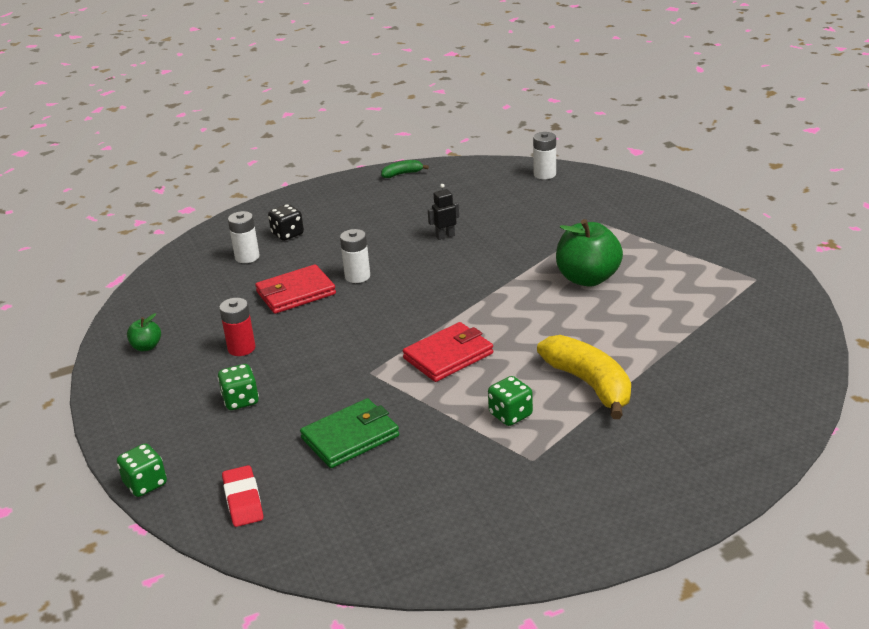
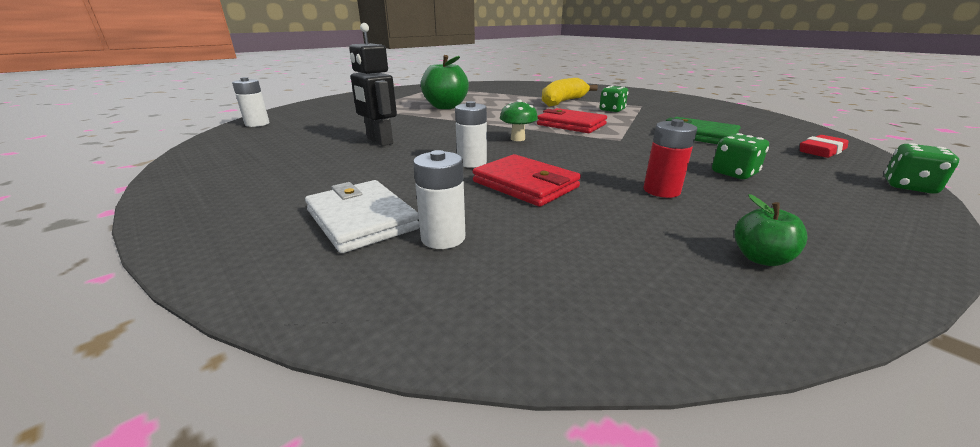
camera: 110 degrees left, 5 degrees down
(287, 234) = (361, 219): black dice -> white wallet
(402, 174) = (188, 175): green banana -> none
(411, 309) = (517, 139): none -> green mushroom
(445, 236) = (379, 141): black robot -> black robot, size x1.72

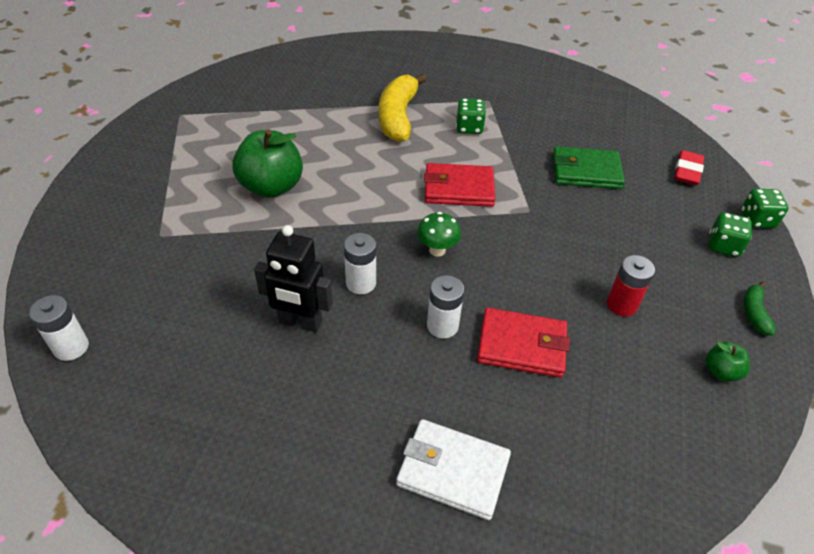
camera: 35 degrees left, 20 degrees up
(443, 238) = (534, 458): white battery -> white battery (361, 283)
(734, 173) = (651, 247): green dice -> green dice (723, 246)
(857, 235) = (754, 313): none -> green banana

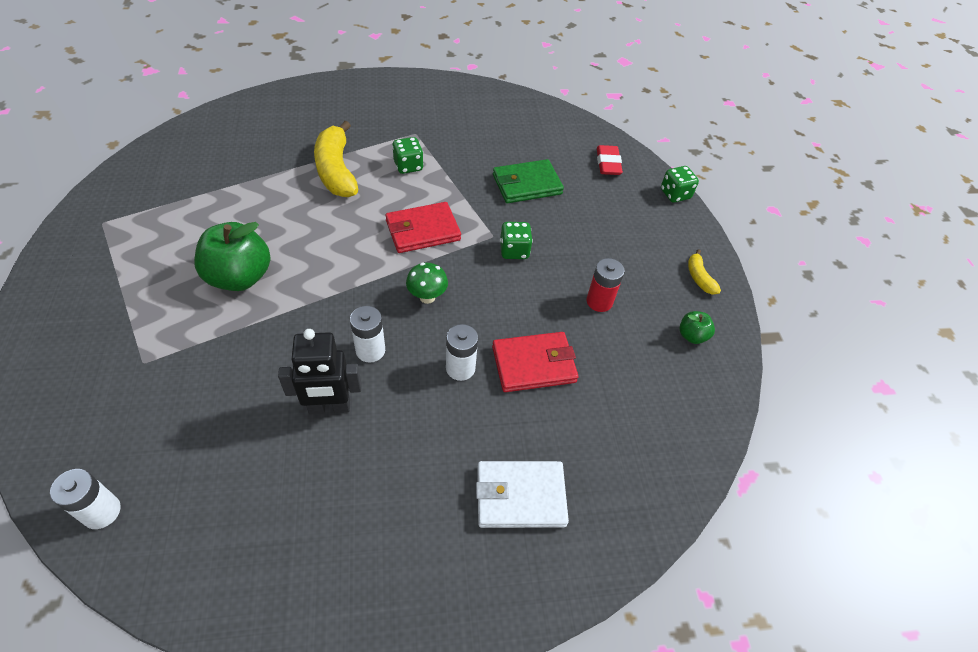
camera: 25 degrees left, 5 degrees up
(723, 246) = (658, 225): green dice -> green dice (514, 251)
(754, 313) = (699, 278): green banana -> yellow banana

